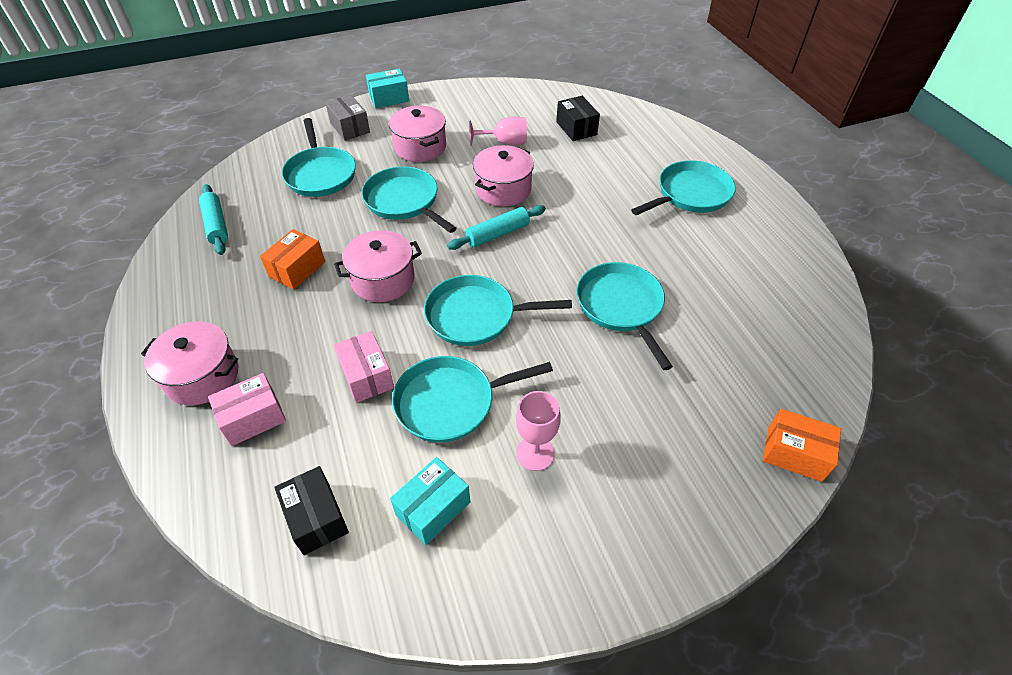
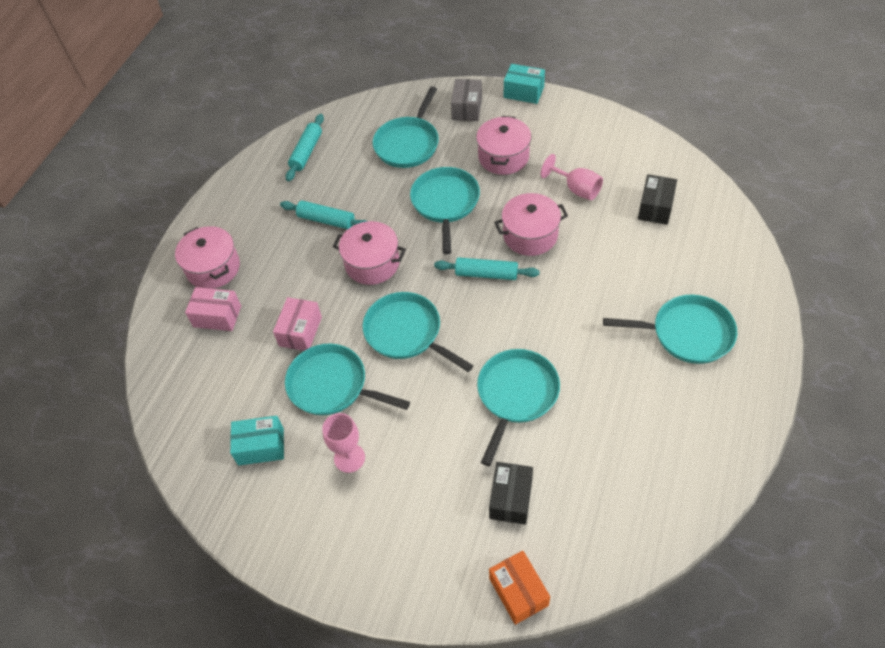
camera: 45 degrees right, 5 degrees up
(297, 269) = (326, 220): orange box -> turquoise rolling pin
(316, 518) = (199, 404): black box -> black box (511, 498)

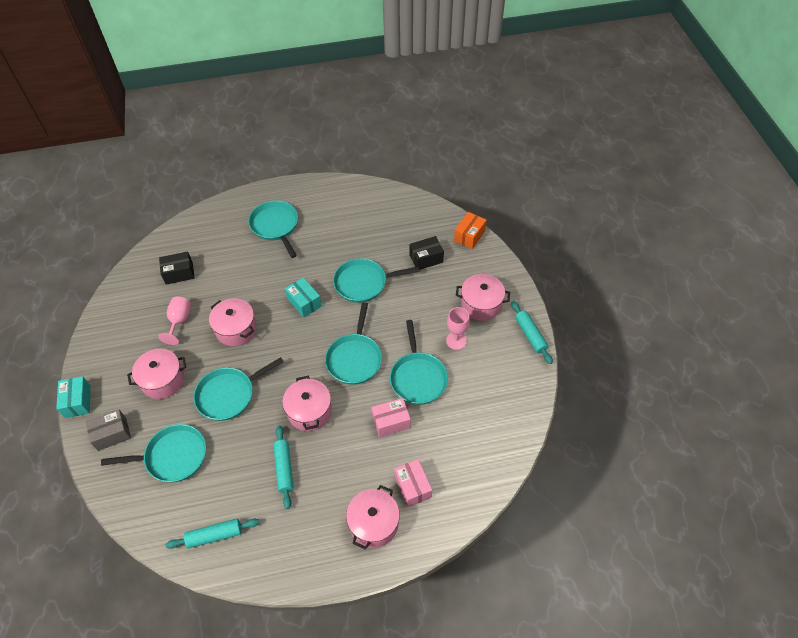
camera: 125 degrees left, 0 degrees up
(261, 446) = (482, 391): turquoise box -> turquoise box (304, 302)
(381, 525) = (481, 304): none -> pink pot
(486, 274) = (283, 338): turquoise rolling pin -> turquoise rolling pin (530, 335)

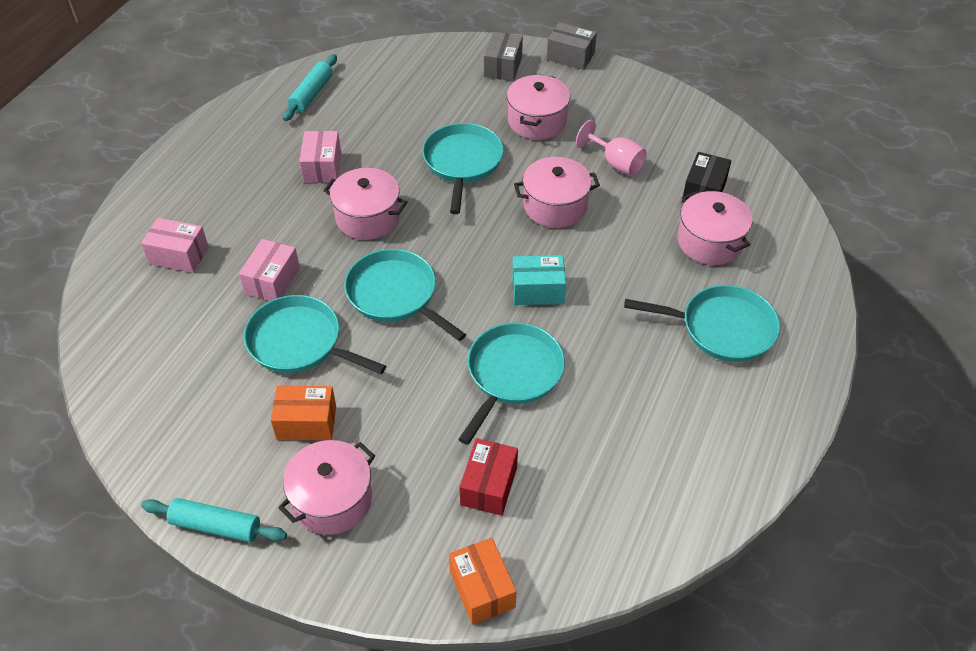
camera: 125 degrees right, 5 degrees down
(78, 401) = (570, 56): turquoise box -> grey box
(172, 456) = (430, 97): turquoise pan -> none
(284, 468) = (322, 167): turquoise rolling pin -> pink box
(374, 523) = (183, 204): pink pot -> pink pot (710, 242)
(426, 258) = (489, 486): black box -> red box
(456, 341) = (306, 422): pink goblet -> orange box

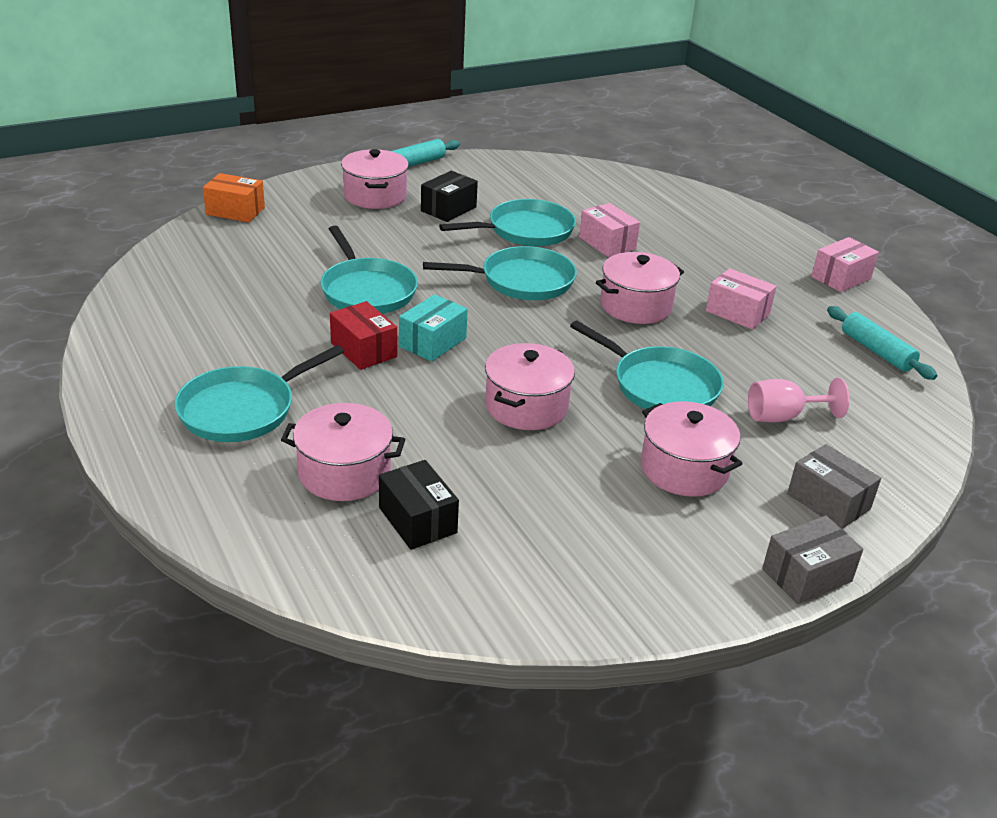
camera: 125 degrees right, 15 degrees down
(179, 255) = (684, 221): pink box -> pink box (841, 278)
(306, 422) = (448, 209): orange box -> black box
(489, 486) = (295, 242): red box -> red box (363, 350)
(616, 163) = (544, 484): pink goblet -> pink goblet (783, 417)

